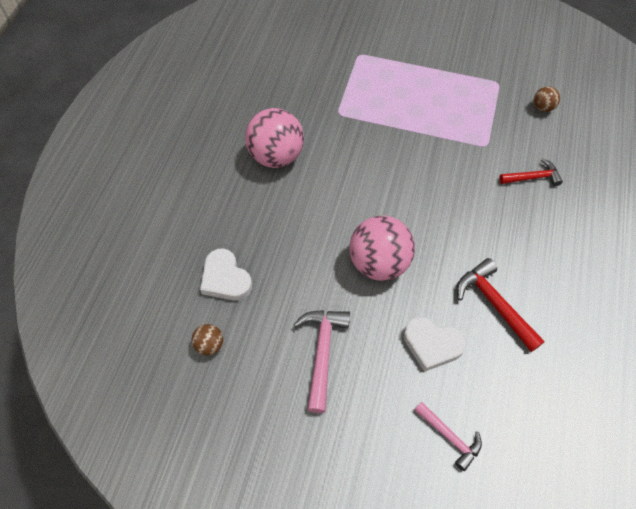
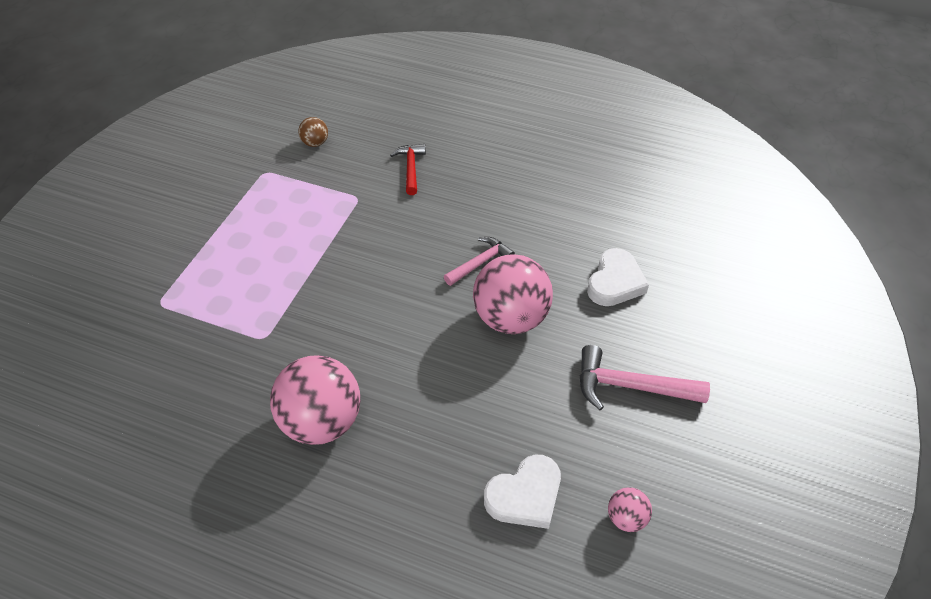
camera: 85 degrees left, 10 degrees down
(209, 345) = (626, 518): brown ball -> pink ball
(449, 437) = (714, 282): pink hammer -> pink hammer (480, 263)
(494, 304) = (566, 225): red hammer -> none

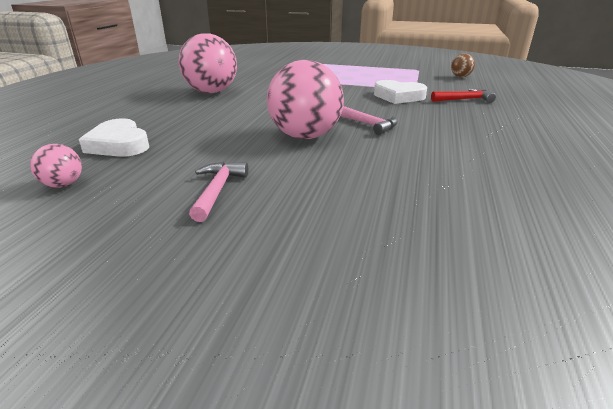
camera: 85 degrees right, 20 degrees down
(615, 282) = (372, 184): white heart -> white heart (398, 96)
(630, 386) = (217, 190): pink hammer -> pink hammer, size x0.66

